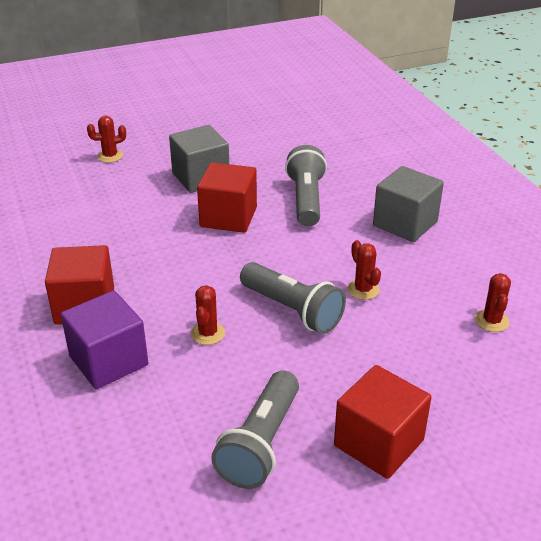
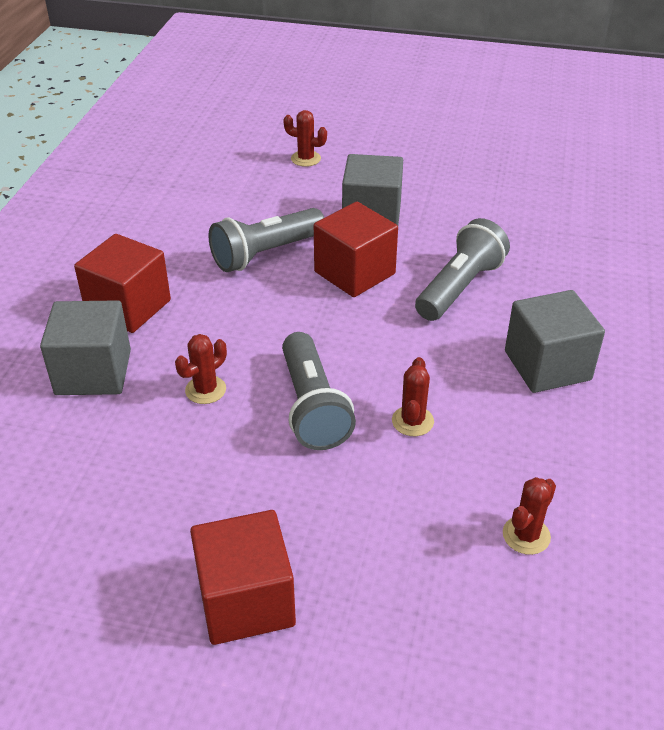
camera: 35 degrees right, 5 degrees up
(108, 361) = (93, 372): purple cube -> grey cube
(261, 443) = (136, 531): grey flashlight -> grey flashlight (266, 254)

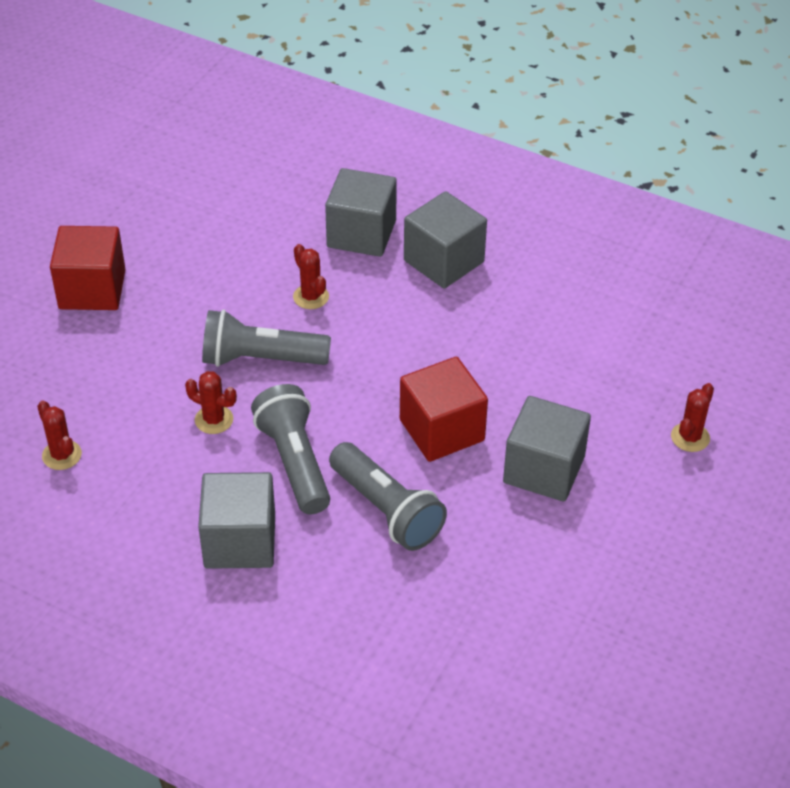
camera: 105 degrees right, 5 degrees up
(128, 307) = (443, 261): red cube -> grey cube
(266, 254) = (498, 367): grey flashlight -> grey flashlight (294, 462)

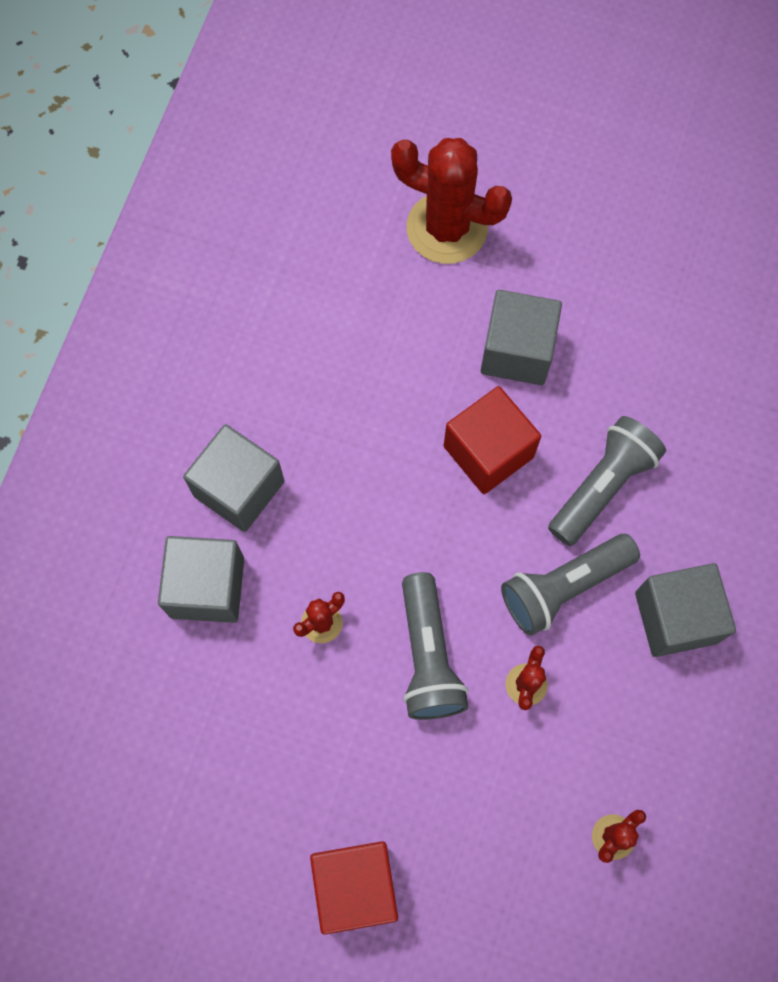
camera: 100 degrees left, 25 degrees up
(690, 437) = (446, 228): red cactus -> red cactus, size x2.17

